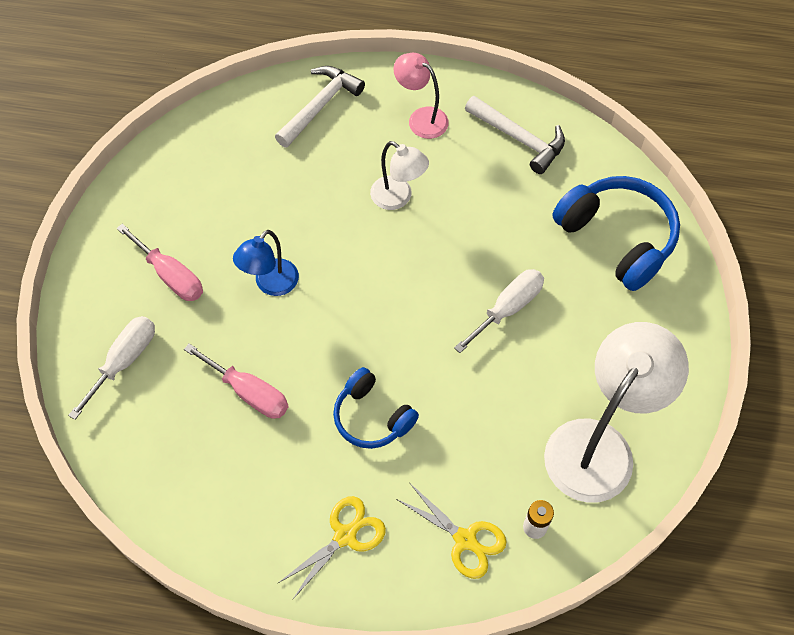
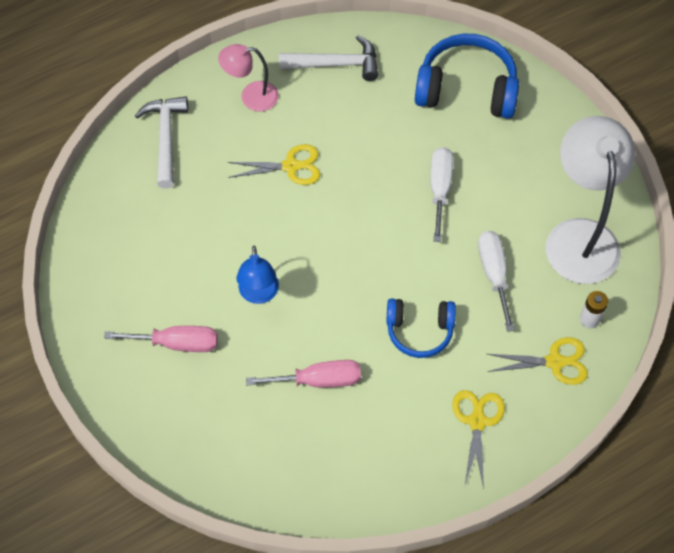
camera: 40 degrees left, 0 degrees up
(124, 361) = (205, 429): white screwdriver -> white screwdriver (494, 274)
(398, 198) = (290, 166): white lamp -> yellow scissors

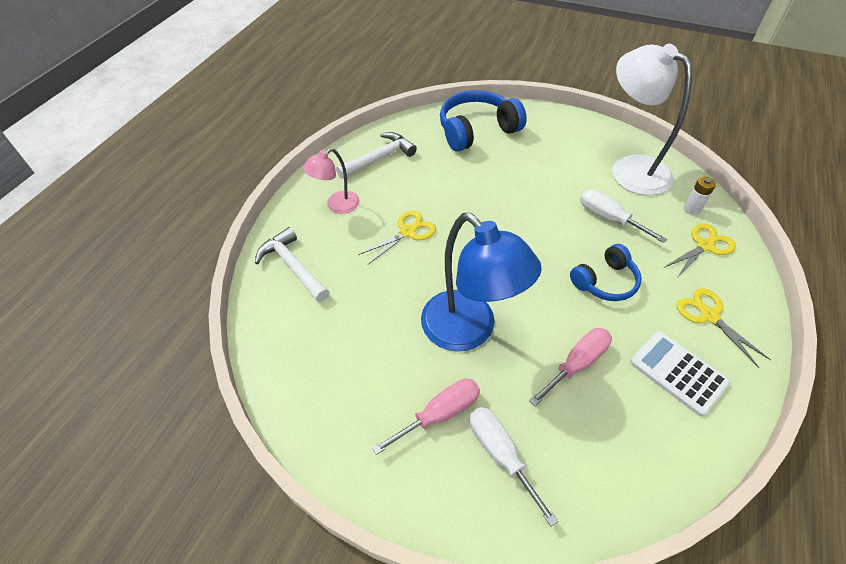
camera: 35 degrees left, 10 degrees down
(259, 294) = (469, 331): blue lamp -> blue lamp, size x1.88
(393, 444) = (678, 373): none -> white calculator
(439, 189) = (521, 190): white screwdriver -> white screwdriver (500, 454)

